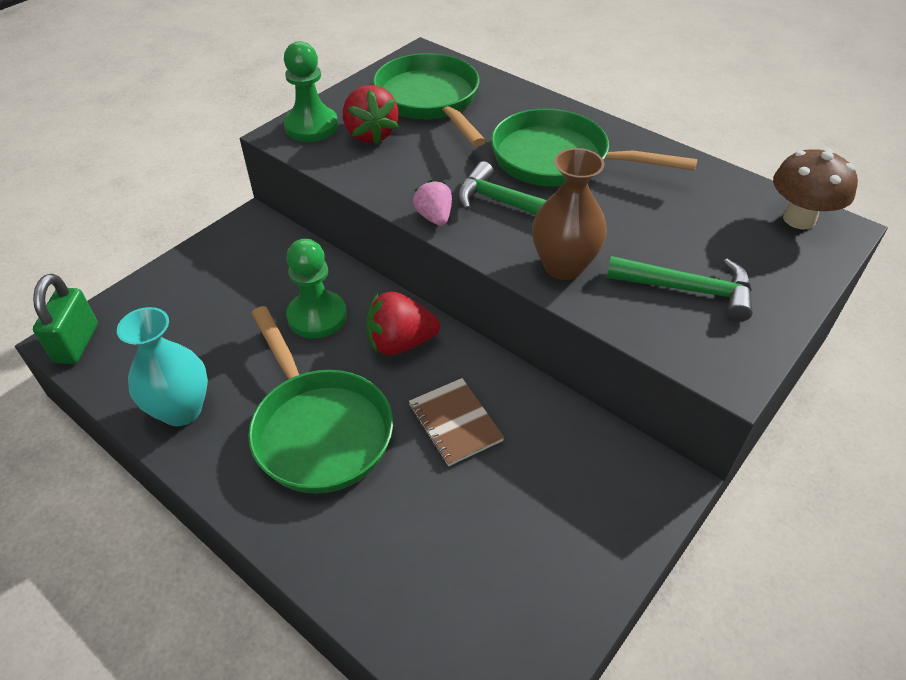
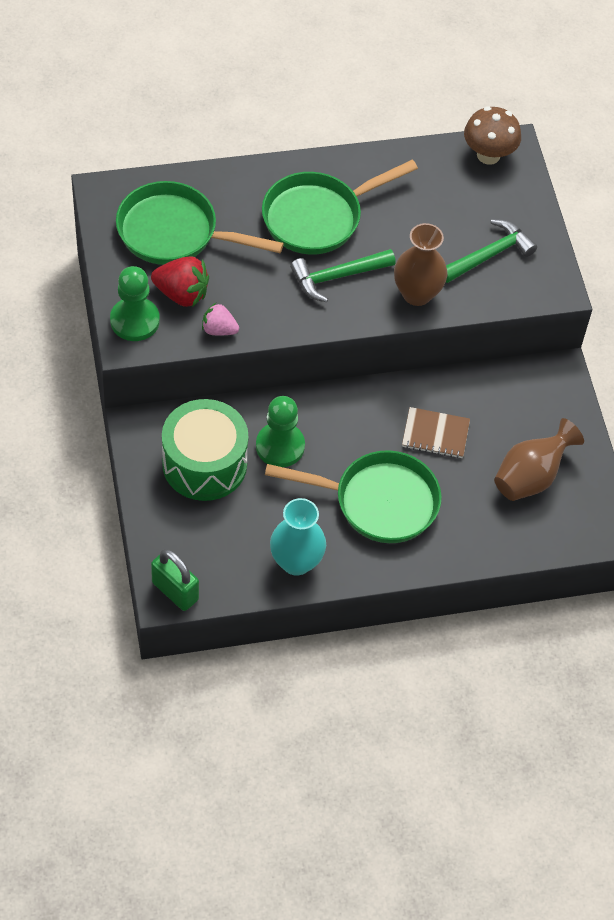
camera: 55 degrees left, 10 degrees up
(248, 281) = (204, 464): none -> green drum
(400, 343) = (347, 418): red strawberry -> none
(434, 217) = (310, 322): pink strawberry -> pink strawberry (219, 330)
(492, 553) = (531, 477): none -> brown vase

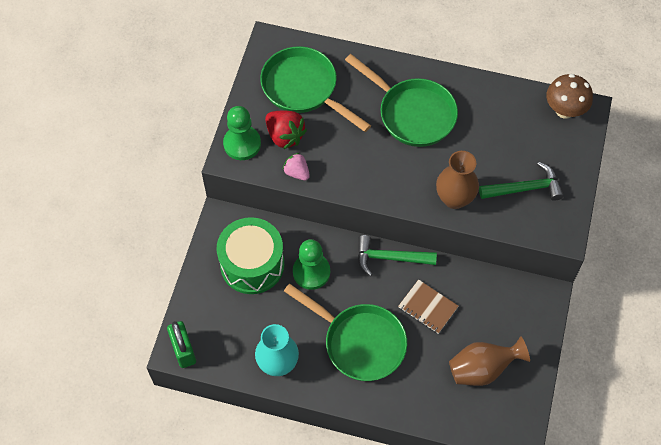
camera: 30 degrees right, 5 degrees up
(318, 217) = (412, 113): green pan -> green pan turned 135 degrees counterclockwise
(337, 276) = (402, 164): green hammer -> green hammer (390, 258)

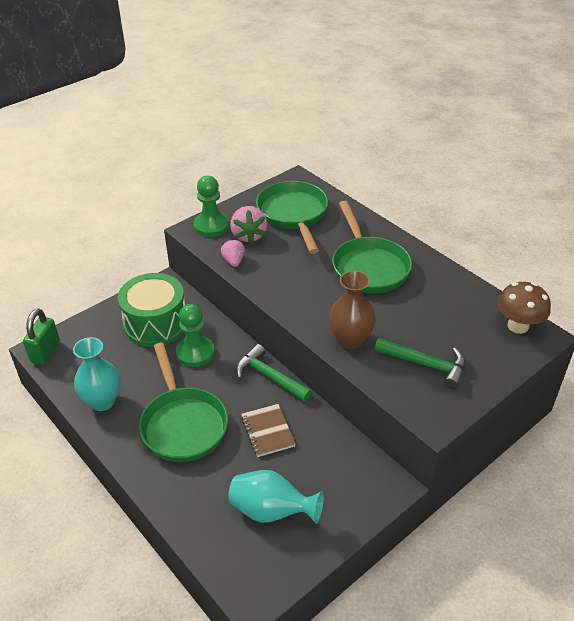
camera: 35 degrees right, 20 degrees down
(285, 136) = (248, 235): red strawberry -> pink strawberry
(482, 369) = (271, 511): brown vase -> turquoise vase

